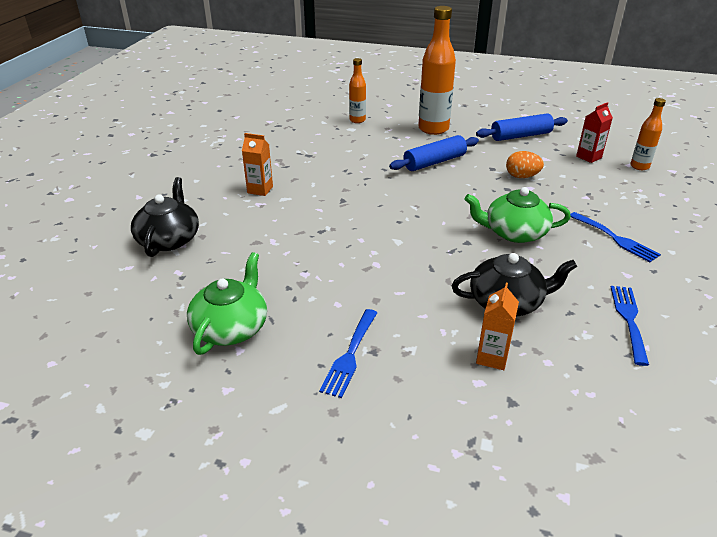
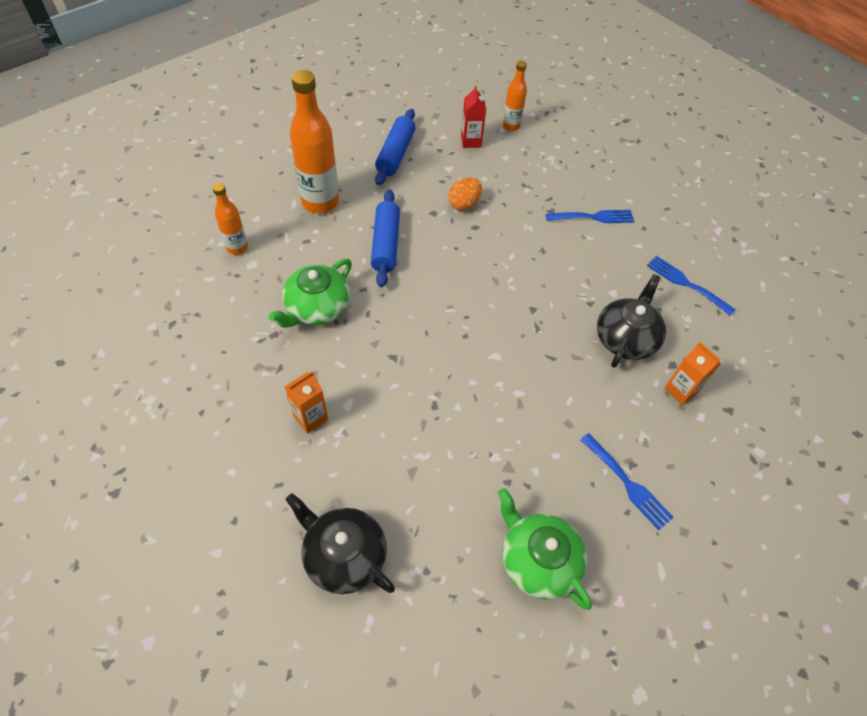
camera: 60 degrees left, 20 degrees up
(514, 232) = (542, 269): green teapot -> green teapot (317, 307)

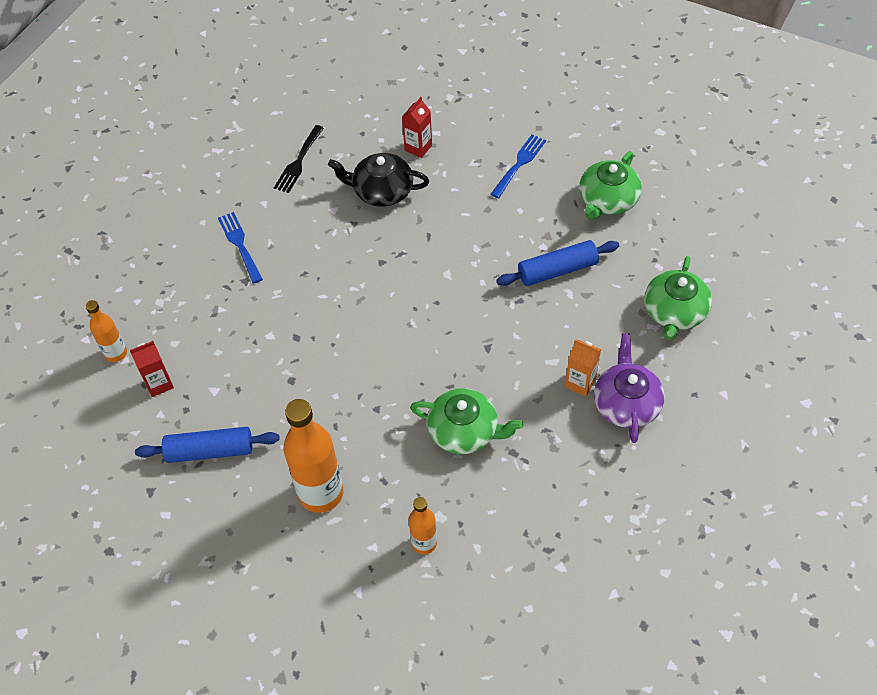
camera: 105 degrees left, 0 degrees up
(264, 448) = (626, 403): none -> purple teapot
(344, 555) = (674, 312): black teapot -> green teapot
(386, 244) = (355, 405): blue rolling pin -> blue rolling pin (557, 270)
(464, 204) = (266, 357): orange egg -> none
(680, 390) = (418, 148): orange carton -> red carton
(686, 284) = (298, 162): blue fork -> black fork

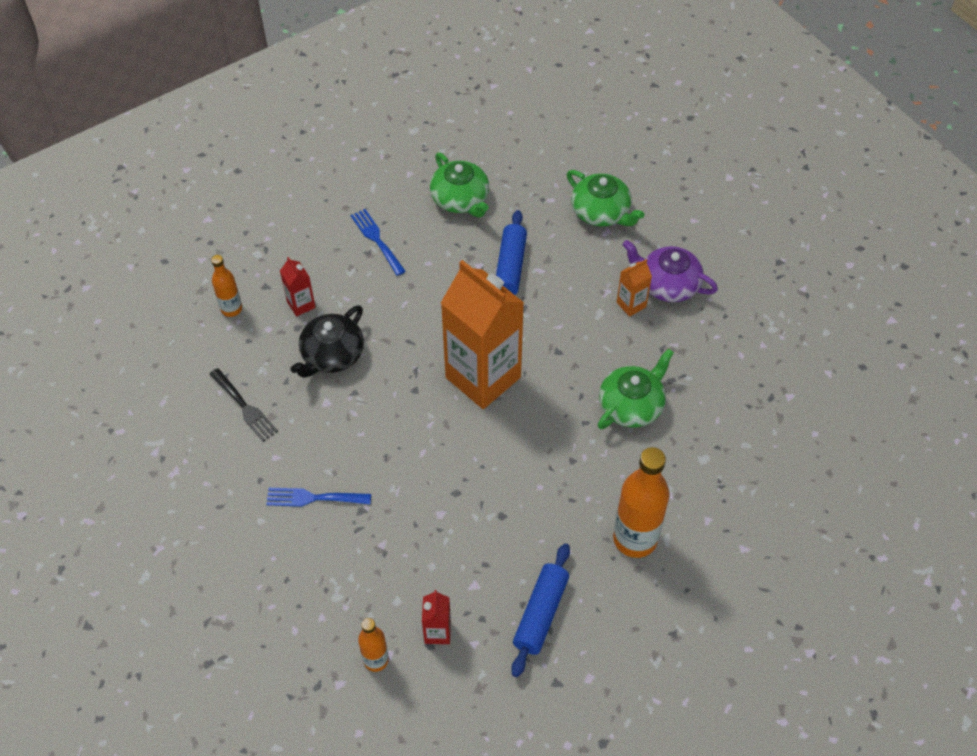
camera: 65 degrees left, 0 degrees up
(424, 304) = (483, 377): none -> orange carton
(424, 543) = (722, 480): orange bottle -> orange bottle (231, 309)

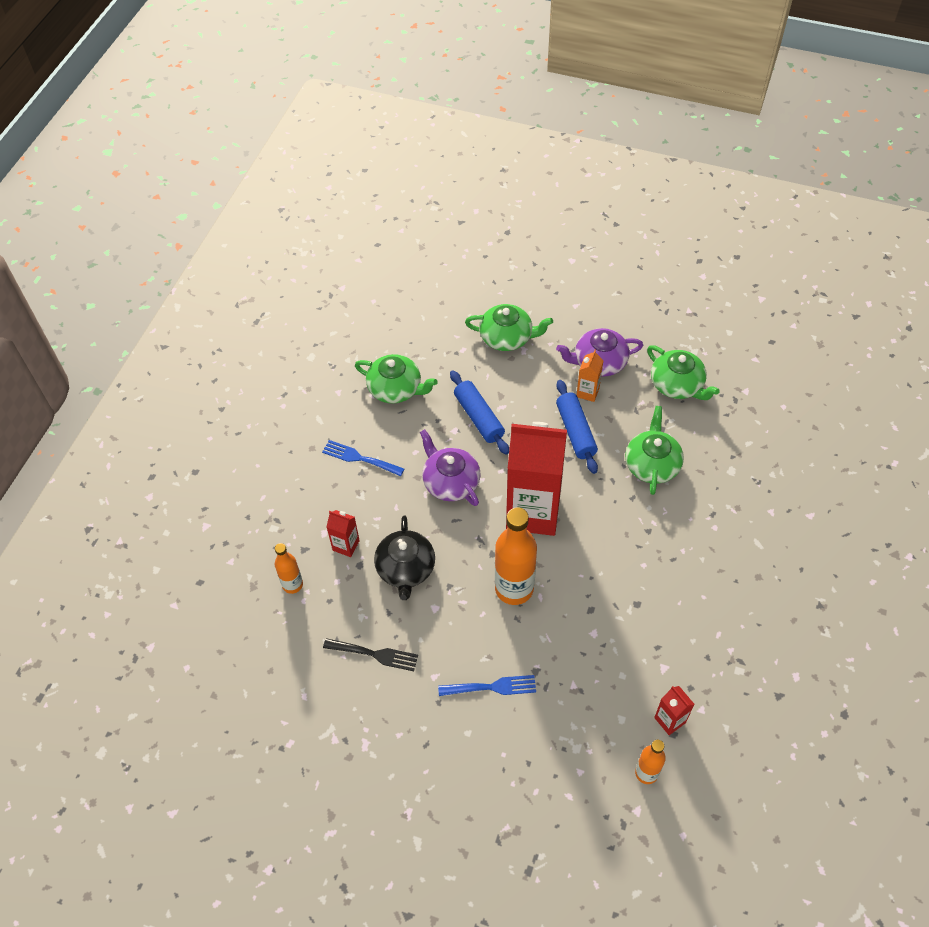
camera: 35 degrees left, 0 degrees up
(313, 498) = (492, 687): blue fork -> blue fork turned 150 degrees counterclockwise
(435, 307) = (450, 482): none -> purple teapot
(483, 377) = (533, 512): orange carton -> red carton
(541, 614) = (726, 655): blue rolling pin -> blue rolling pin (576, 431)
(635, 539) = (738, 557): orange bottle -> orange bottle (514, 588)
(725, 349) = (677, 384): none -> green teapot

